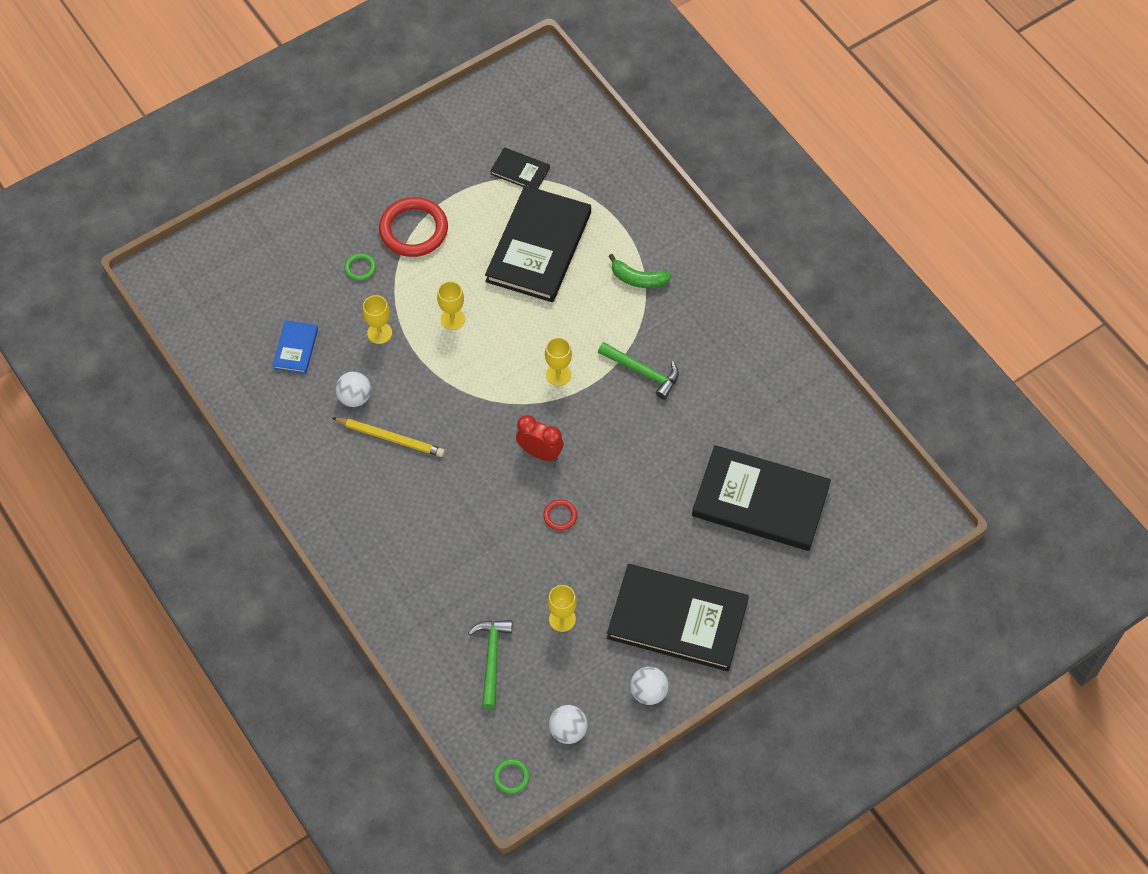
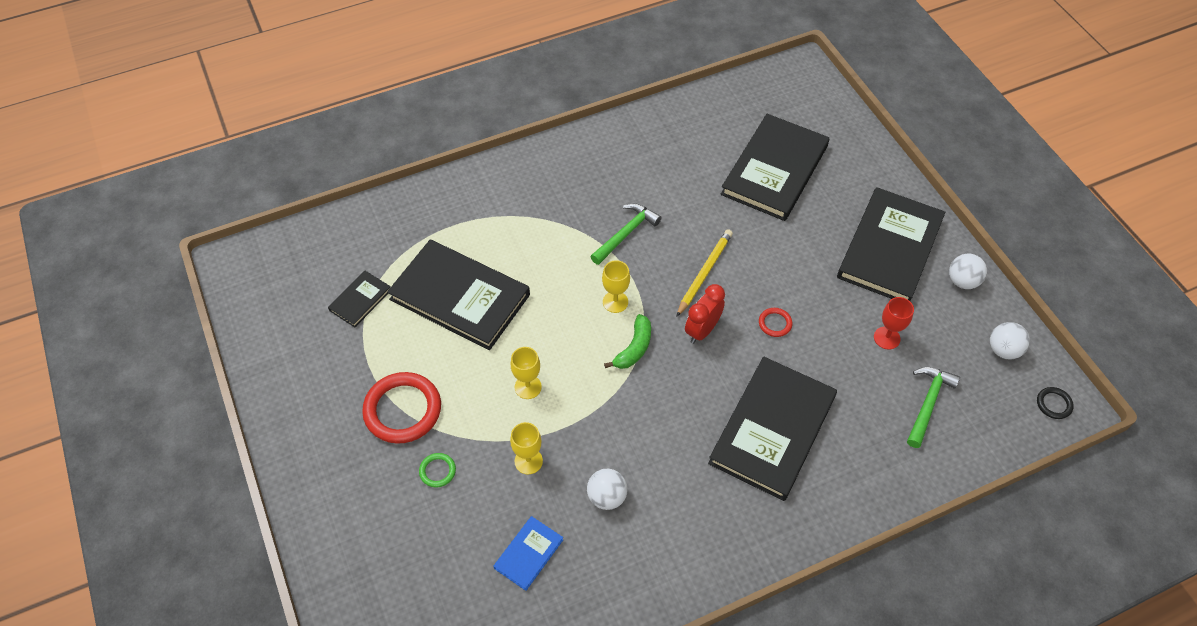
camera: 80 degrees left, 5 degrees down
(296, 348) = (528, 554): blue book -> blue book turned 75 degrees counterclockwise
(390, 438) = (664, 466): yellow pencil -> yellow pencil (704, 273)
(441, 523) = (772, 430): none -> black book
(492, 658) = (928, 403): green hammer -> green hammer turned 105 degrees clockwise
(511, 777) = (1053, 404): green ring -> black ring
(562, 619) = (886, 338): yellow goblet -> red goblet
(638, 279) = (521, 221): green banana -> green banana (634, 348)

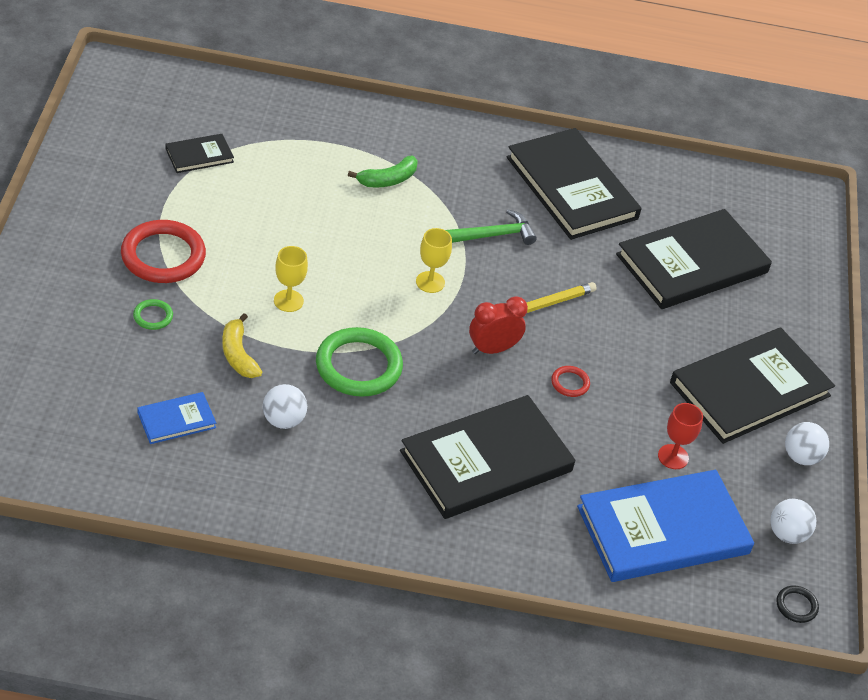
camera: 25 degrees right, 10 degrees down
(460, 297) = (289, 201): black book -> black book (572, 188)
(528, 461) = (238, 355): yellow goblet -> yellow banana
(622, 410) = (358, 366): none -> green ring
(634, 348) = (414, 326): green banana -> green banana (388, 180)
(928, 403) = (663, 530): green hammer -> blue book

